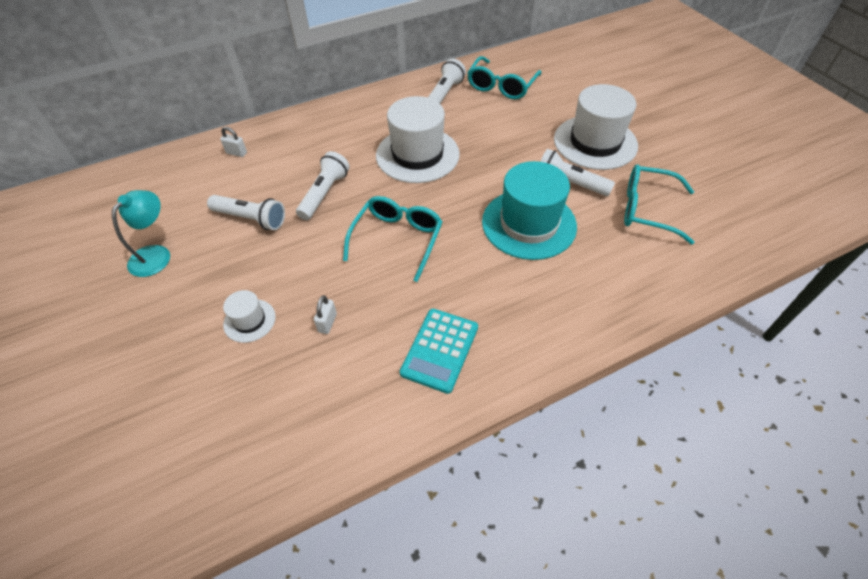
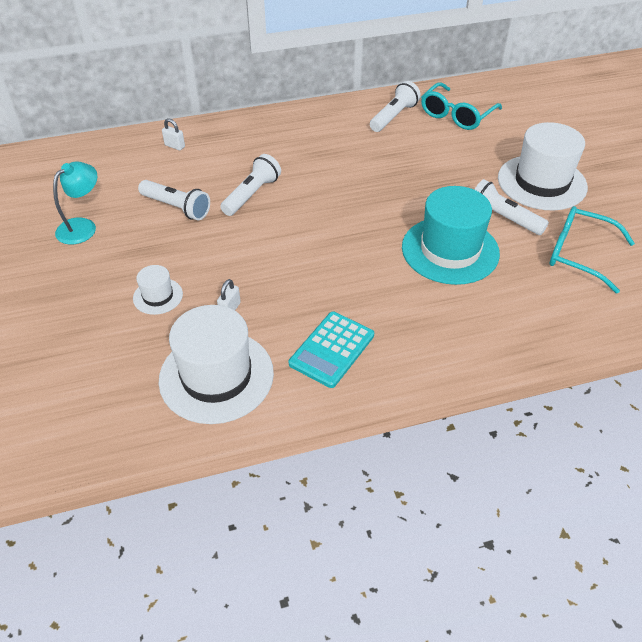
camera: 10 degrees right, 5 degrees down
(397, 240) = (313, 246): turquoise glasses -> none
(417, 155) = (352, 170): white hat -> white hat (216, 376)

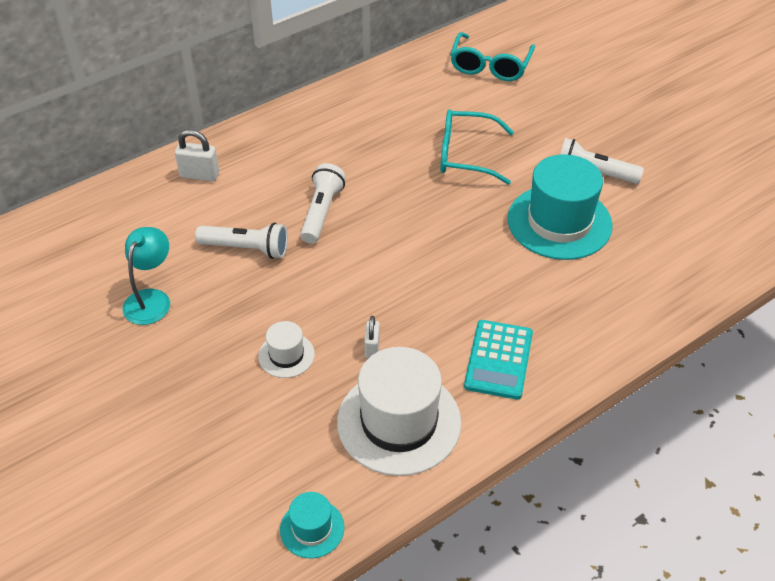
camera: 20 degrees left, 0 degrees up
(93, 441) = (312, 528): none -> turquoise hat
(175, 146) = (199, 175): white padlock -> white padlock, size x1.54
(394, 116) = (425, 82): white flashlight -> none
(542, 182) = (612, 124): white hat -> none
(579, 254) = (682, 194): turquoise glasses -> turquoise glasses (466, 155)

